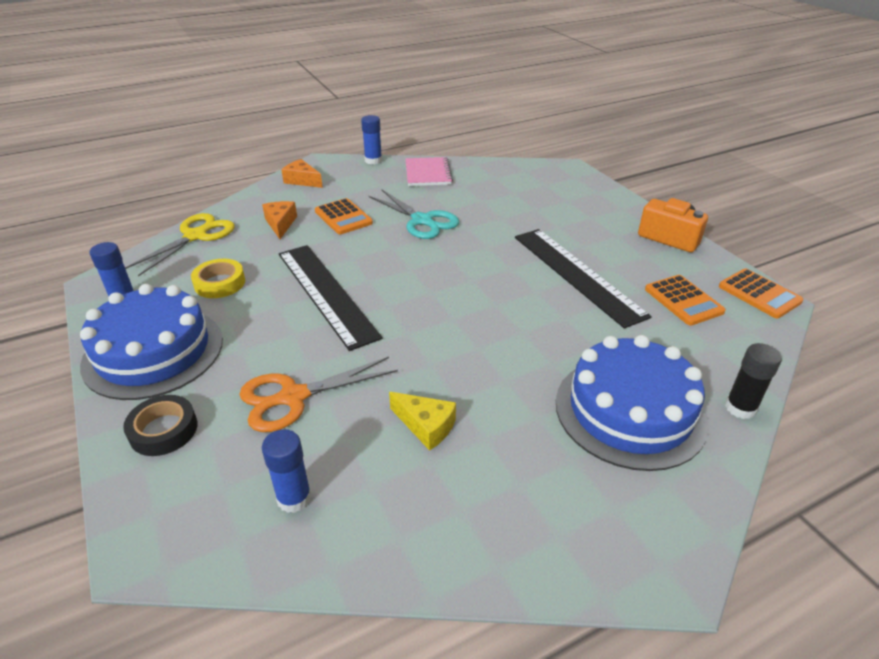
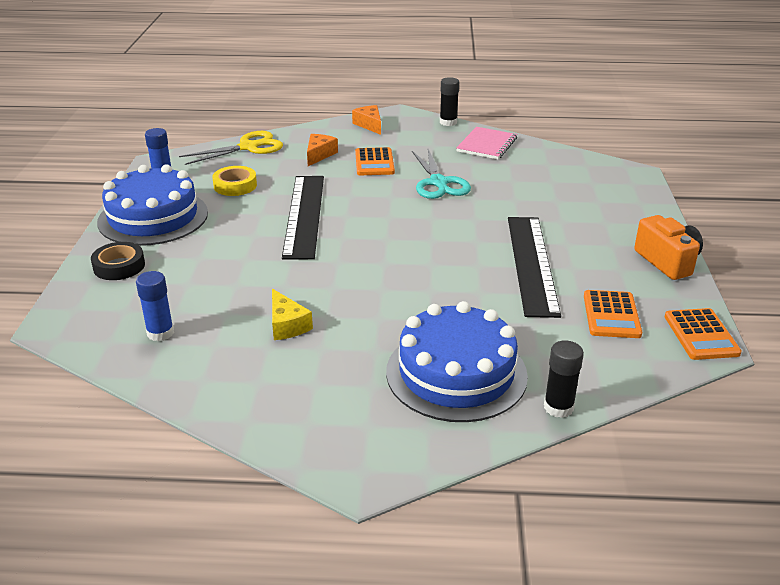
camera: 30 degrees right, 5 degrees down
(292, 397) = (215, 275): orange scissors -> none
(373, 160) = (448, 122): blue glue stick -> black glue stick

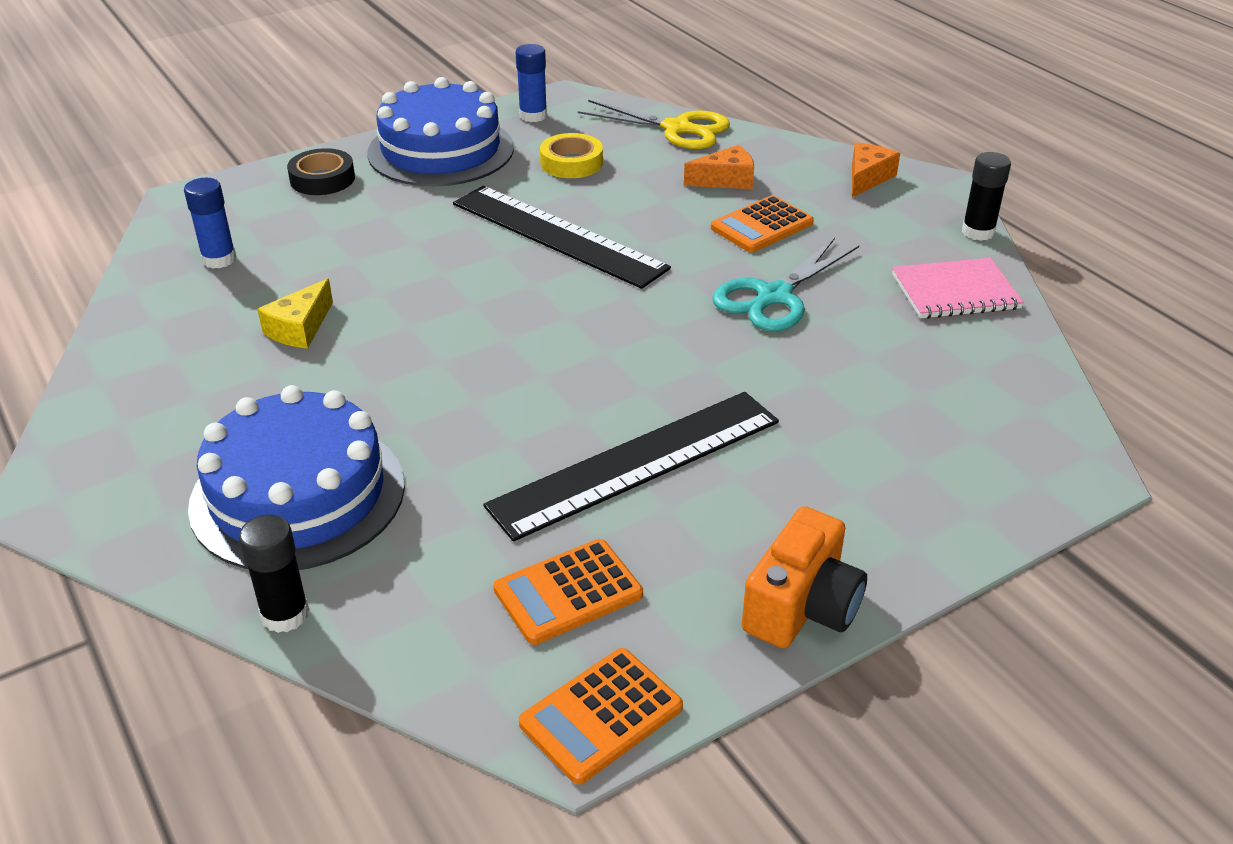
camera: 55 degrees right, 5 degrees up
(304, 215) = (557, 236): black ruler -> black ruler turned 75 degrees clockwise

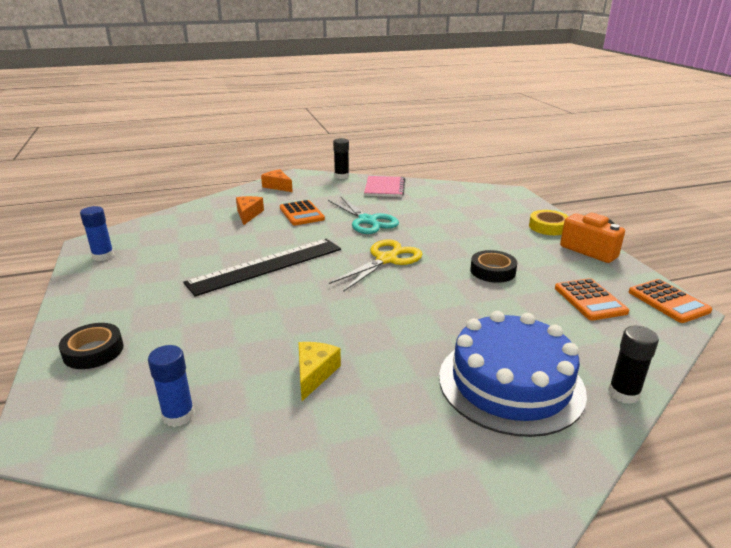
camera: 75 degrees left, 10 degrees down
(300, 328) = (315, 374): yellow cheese -> yellow cheese turned 120 degrees counterclockwise
(441, 150) = (110, 294): blue cake -> none
(571, 163) = (183, 251): yellow tape -> yellow tape (548, 227)
(636, 462) = (492, 271): black ruler -> black tape
(678, 129) = (178, 217): yellow scissors -> yellow scissors (386, 259)

